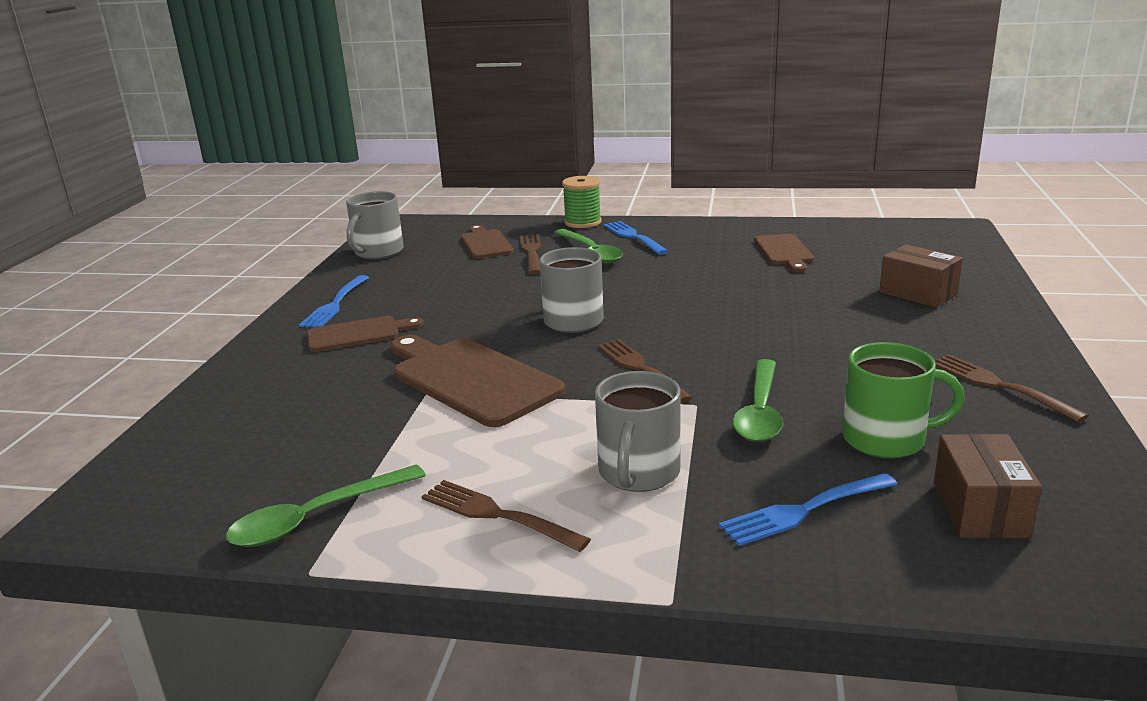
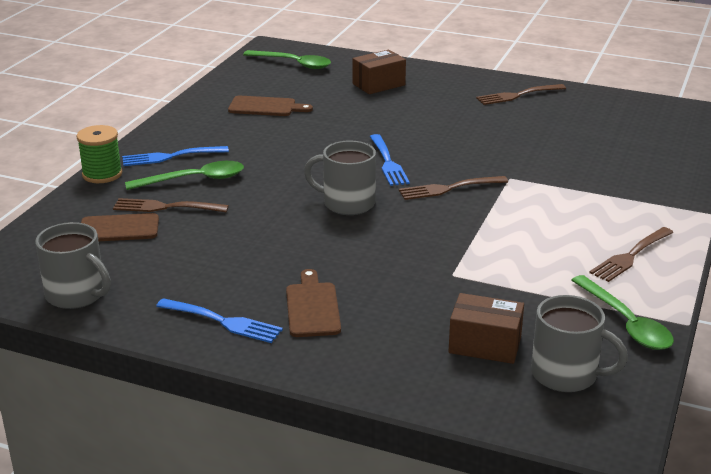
camera: 80 degrees left, 5 degrees up
(471, 379) = (437, 255): brown cutting board -> none
(638, 473) = (590, 207): grey mug -> grey mug (566, 374)
(760, 412) = (526, 161): green spoon -> green spoon (293, 64)
(803, 510) = (636, 169): blue fork -> blue fork (388, 162)
(886, 439) = (569, 135): green mug -> none
(980, 509) = (641, 130): brown box -> brown box (485, 345)

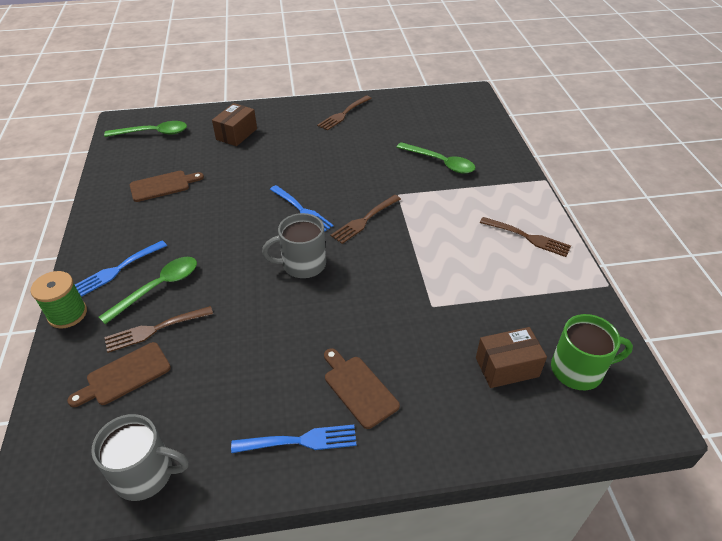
camera: 30 degrees left, 15 degrees up
(566, 374) = (578, 370): grey mug -> green mug
(626, 323) = (573, 301): green spoon -> green spoon (440, 163)
(630, 256) = (528, 237): brown fork -> brown fork turned 75 degrees counterclockwise

